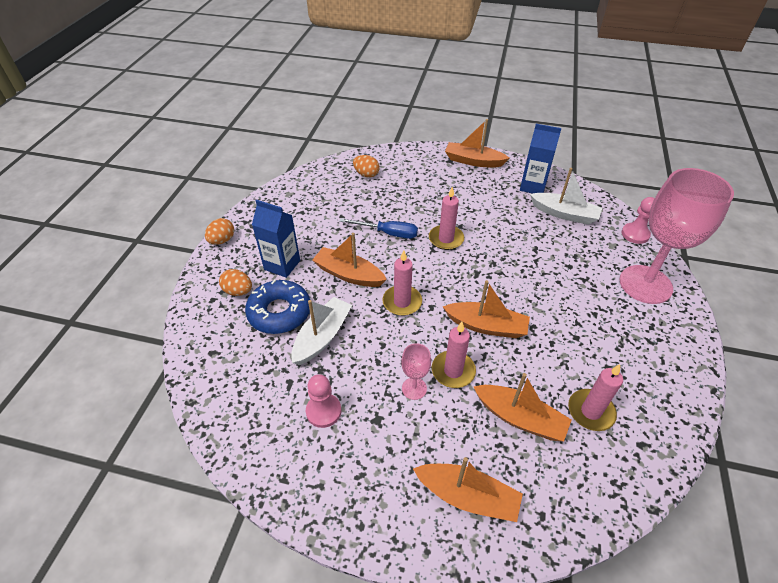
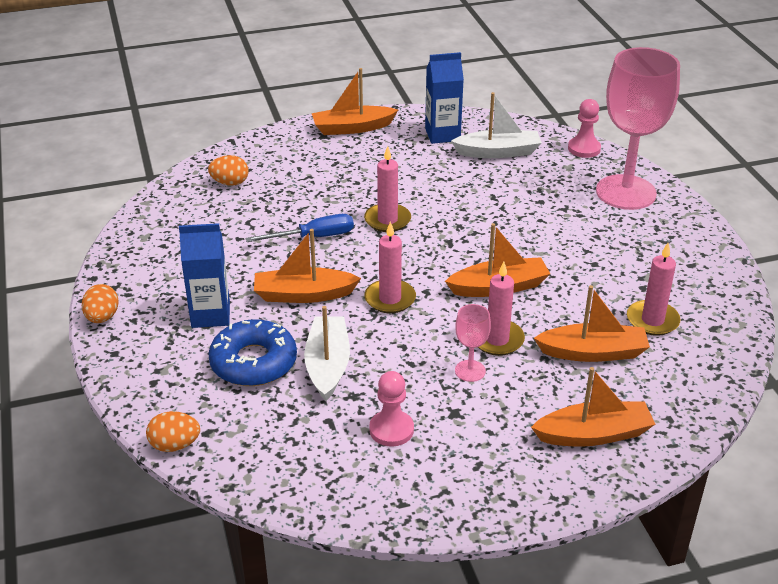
camera: 30 degrees left, 10 degrees down
(238, 291) = (180, 361): orange egg -> orange egg (175, 445)

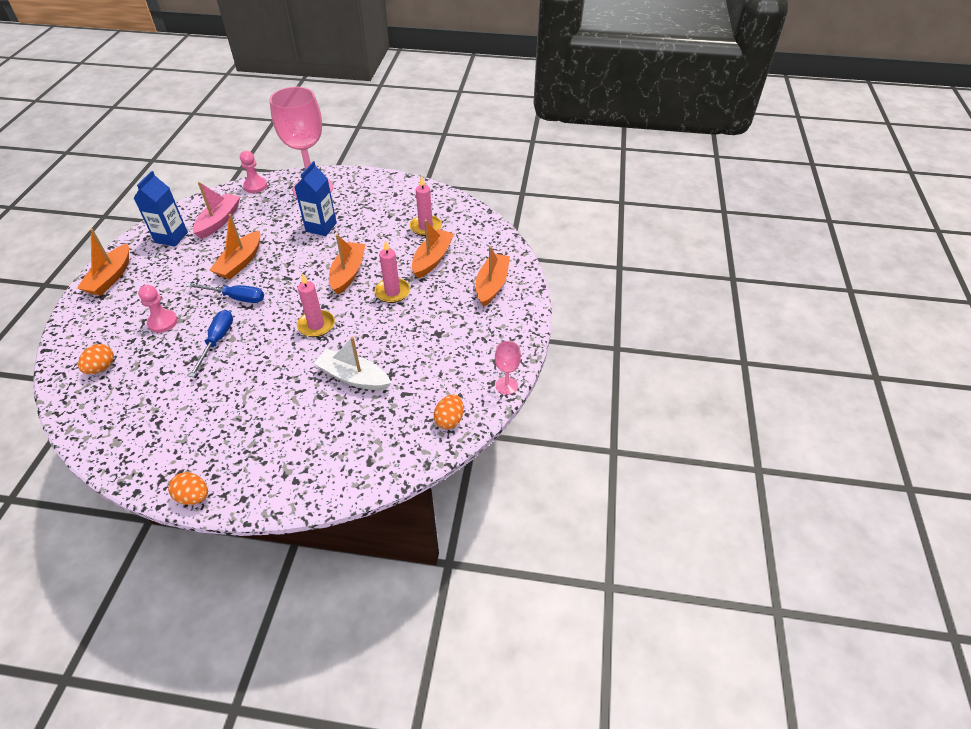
camera: 65 degrees left, 10 degrees up
(175, 445) = (369, 484): orange egg -> orange egg (449, 420)
(210, 315) = (250, 426): blue carton -> blue carton (321, 227)
(253, 362) = (320, 415): blue donut -> none
(303, 295) = (274, 367): orange boat -> orange boat (240, 262)
(387, 220) = (236, 298): pink candle -> blue screwdriver
(391, 430) = (432, 366): pink pawn -> pink pawn (163, 322)
(470, 371) = (409, 313): pink goblet -> pink goblet (506, 385)
(498, 152) = (219, 221): white boat -> pink boat

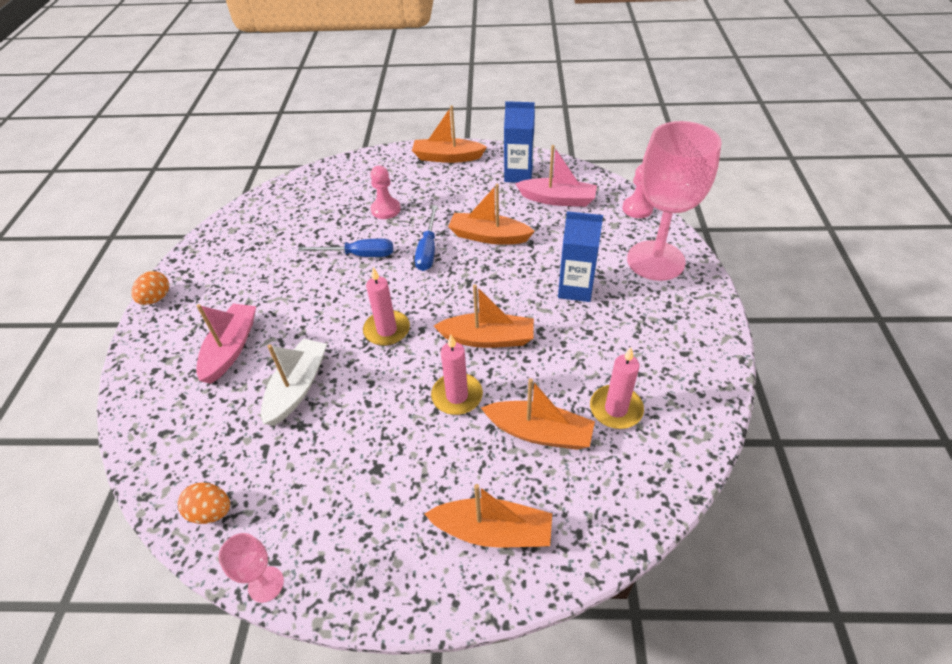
camera: 85 degrees right, 0 degrees up
(101, 368) = (324, 192): orange egg -> none
(293, 425) = (231, 348): none -> pink boat

